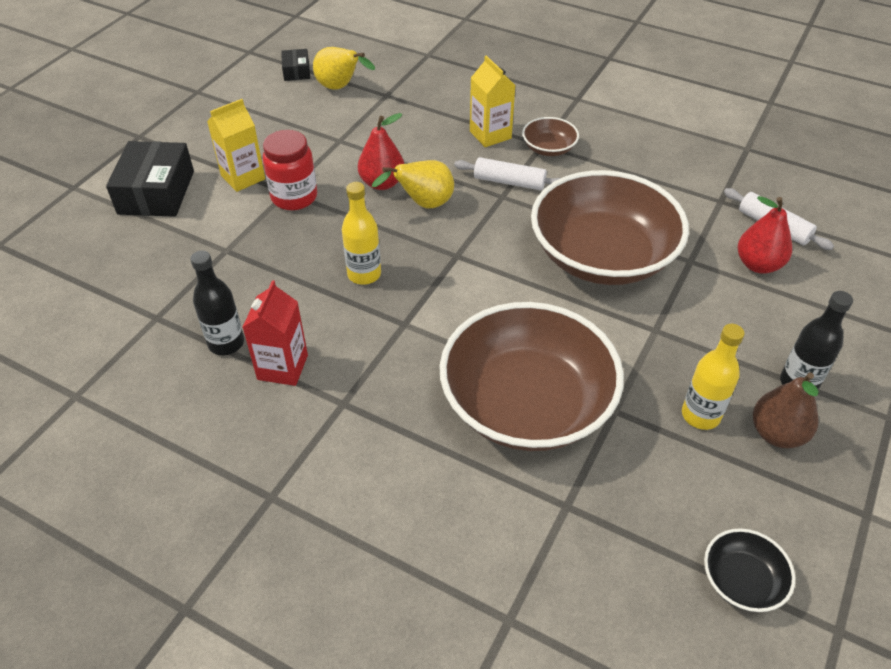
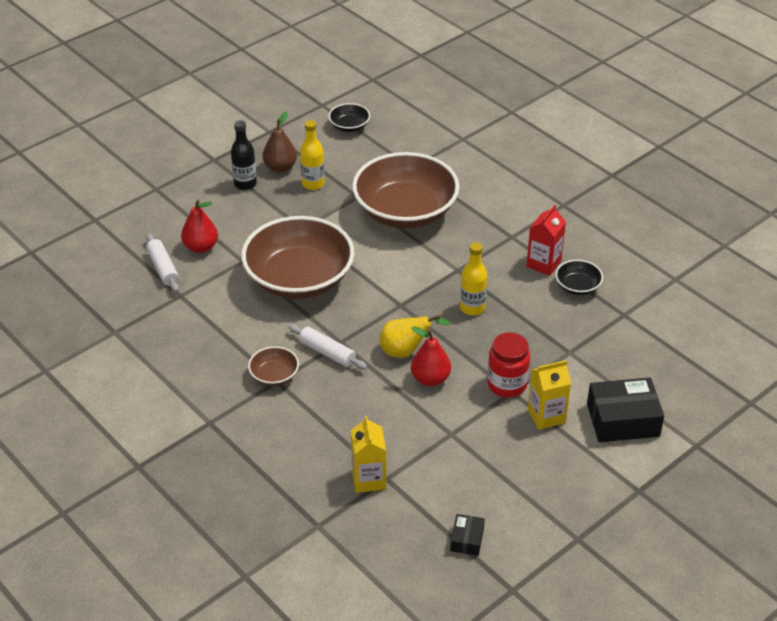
camera: 160 degrees left, 5 degrees down
(156, 192) = (623, 420): black box -> black box turned 60 degrees clockwise
(226, 343) = (577, 286): black bottle -> black bowl
(340, 87) = (428, 501): yellow pear -> none
(490, 135) = (315, 403): yellow carton -> yellow carton (368, 479)

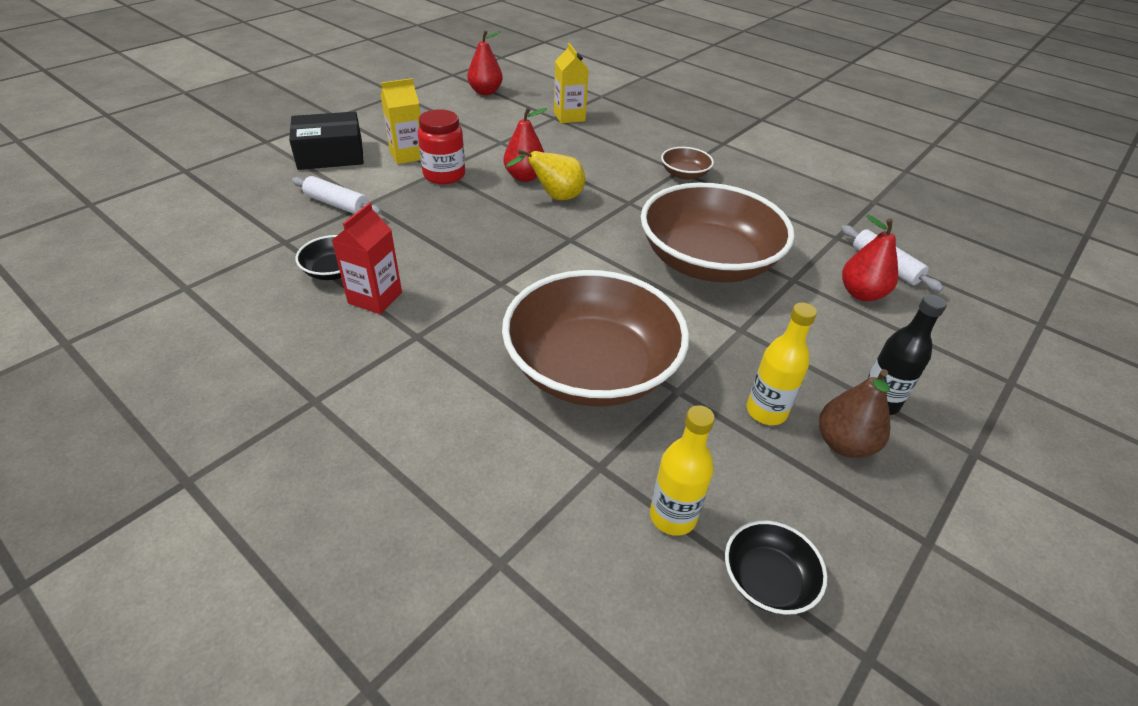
camera: 170 degrees right, 0 degrees up
(327, 352) = (639, 193): white rolling pin -> white rolling pin (337, 204)
(467, 540) = (485, 92): black box -> red pear
(472, 308) = (480, 240): yellow bottle -> yellow bottle (672, 516)

